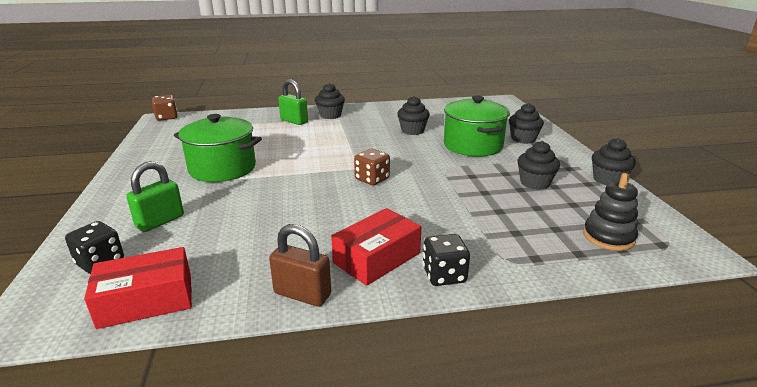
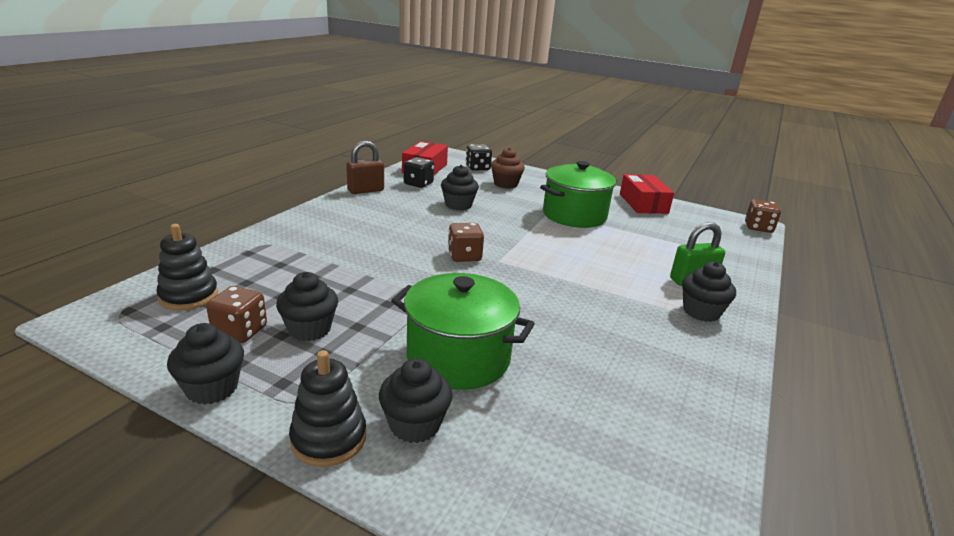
camera: 125 degrees right, 0 degrees up
(160, 221) = (505, 184): green padlock -> brown cupcake
(377, 258) = (357, 214): red box -> red box (643, 203)
(412, 131) = (571, 342): black cupcake -> black cupcake (458, 205)
(444, 275) = (303, 222): black dice -> black dice (418, 184)
(562, 148) = (328, 438): none -> black stacking toy
(579, 198) = (240, 331): none -> brown dice

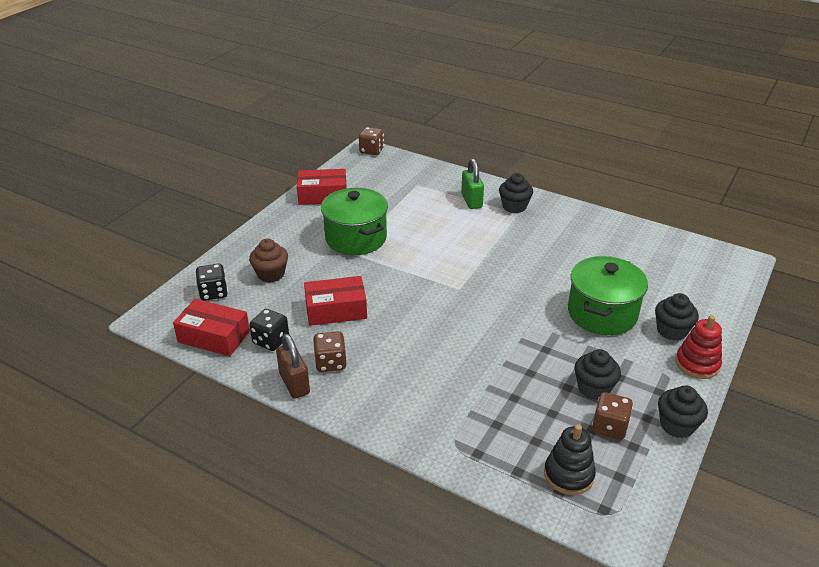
camera: 85 degrees left, 10 degrees up
(328, 438) = (697, 364): black stacking toy -> red stacking toy
(458, 205) = (336, 310): black cupcake -> red box
(464, 256) = (454, 308): brown dice -> brown dice (330, 363)

